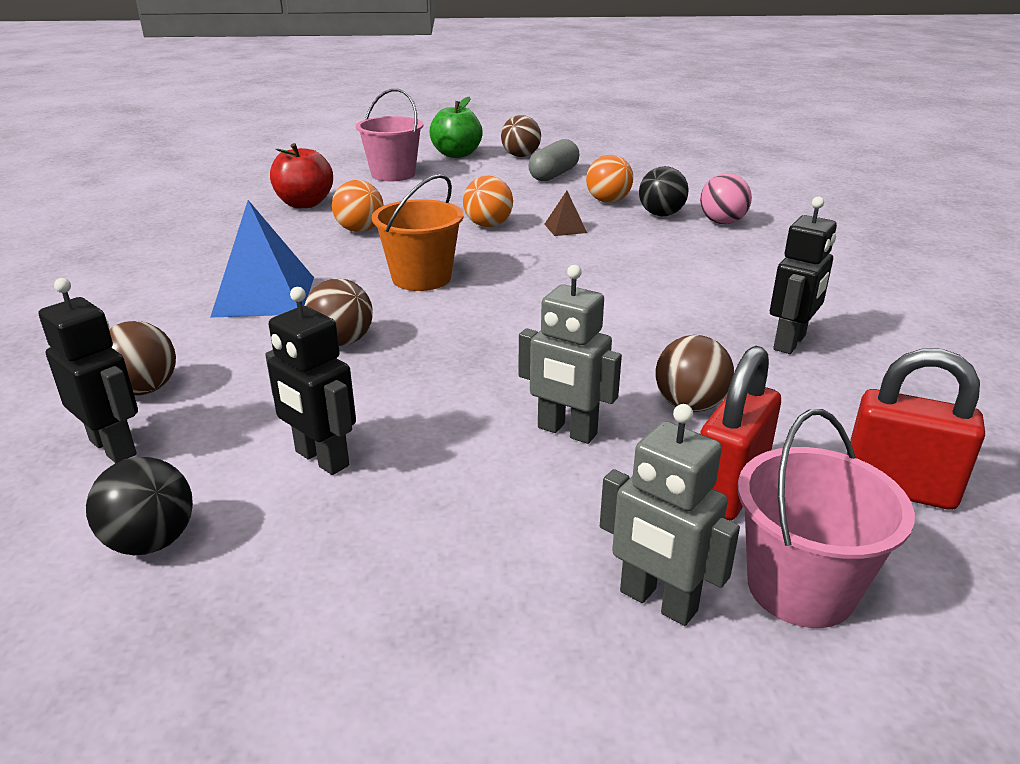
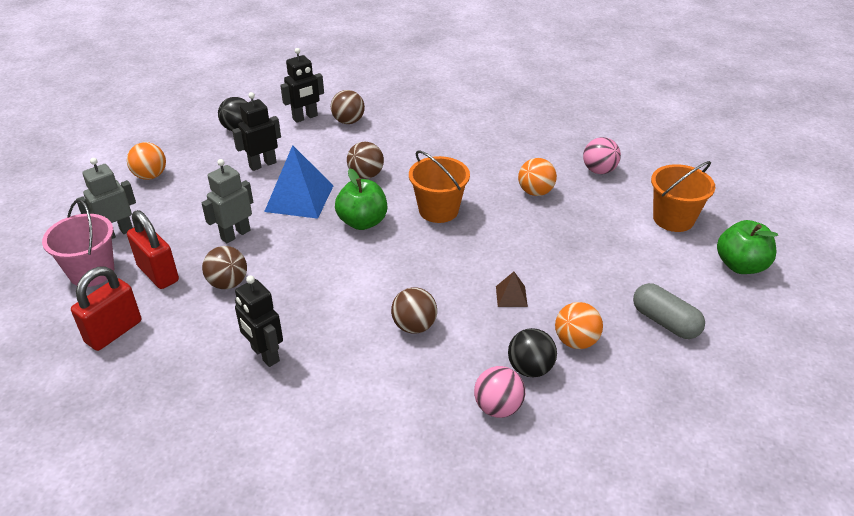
camera: 105 degrees right, 10 degrees up
(264, 296) = (436, 152): blue pyramid -> blue pyramid (299, 198)
(304, 204) = (599, 170): red apple -> pink ball
(393, 174) = (673, 219): pink bucket -> orange bucket
(473, 324) = (362, 222): none -> green apple
(488, 225) = (529, 254): orange ball -> orange ball (150, 176)
(521, 156) = (736, 311): brown ball -> brown ball (414, 326)

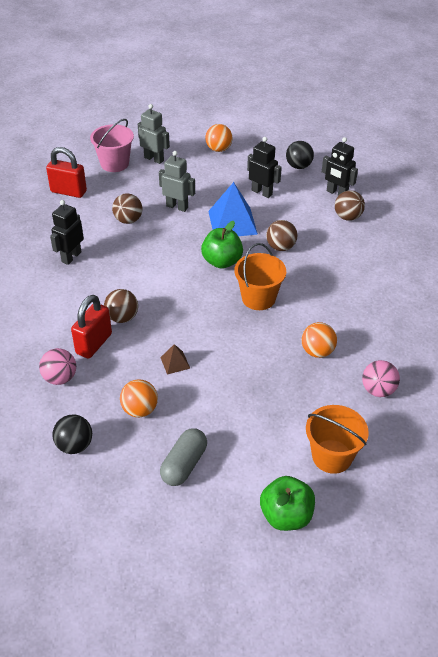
camera: 70 degrees right, 5 degrees up
(158, 273) = (124, 189): red padlock -> red padlock (94, 343)
(530, 368) = (102, 388): black ball -> black ball (74, 445)

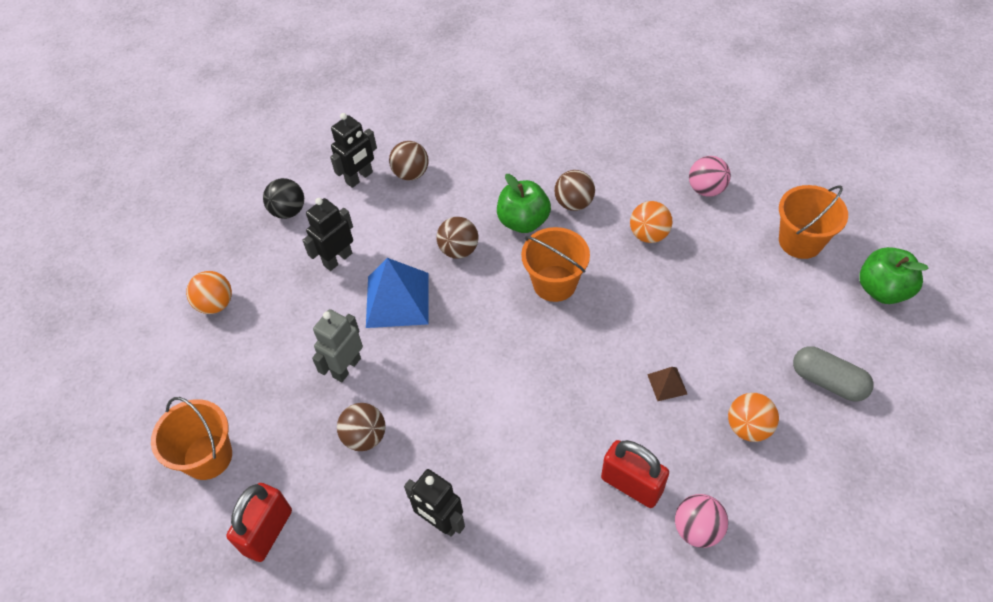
camera: 80 degrees left, 10 degrees up
(74, 445) = (812, 506): black ball -> none
(114, 163) = (208, 457): pink bucket -> orange bucket
(122, 317) = (581, 447): brown ball -> brown ball (574, 203)
(154, 159) = (213, 395): grey robot -> none
(222, 261) = (479, 318): green apple -> green apple (523, 221)

